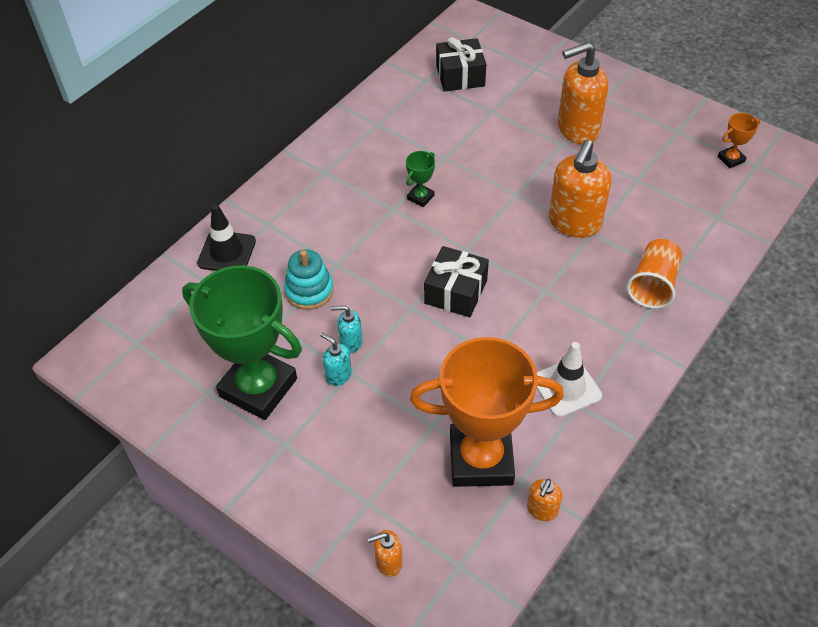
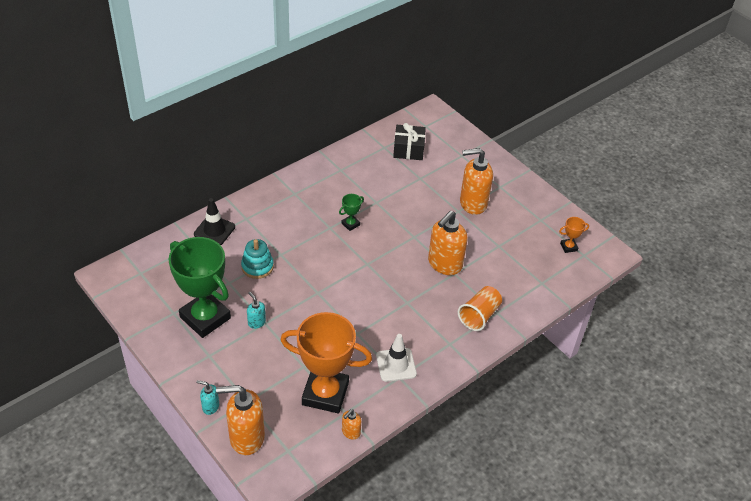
camera: 10 degrees right, 5 degrees down
(350, 342) = (271, 304): turquoise soap dispenser -> turquoise soap dispenser (210, 407)
(388, 562) = (246, 437): orange soap dispenser -> orange soap dispenser, size x2.10
(455, 292) = (349, 289): black gift -> none

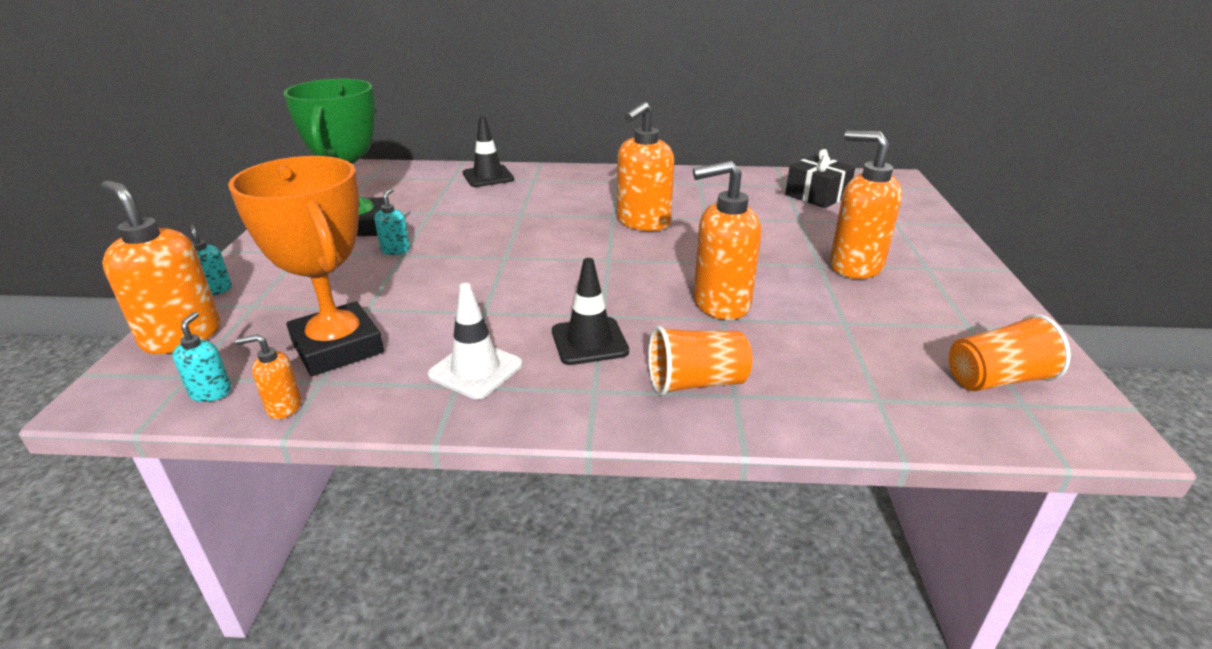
camera: 45 degrees right, 15 degrees down
(257, 266) = (479, 213): turquoise stacking toy -> none
(311, 448) = (211, 392): none -> turquoise soap dispenser
(350, 224) = (643, 222): green trophy -> orange soap dispenser
(419, 320) = (589, 341): none -> black traffic cone
(568, 247) = (996, 379): orange trophy -> orange cup

